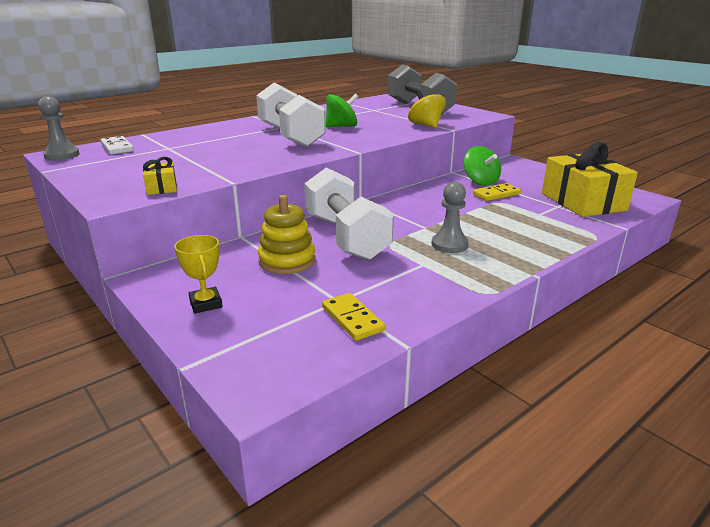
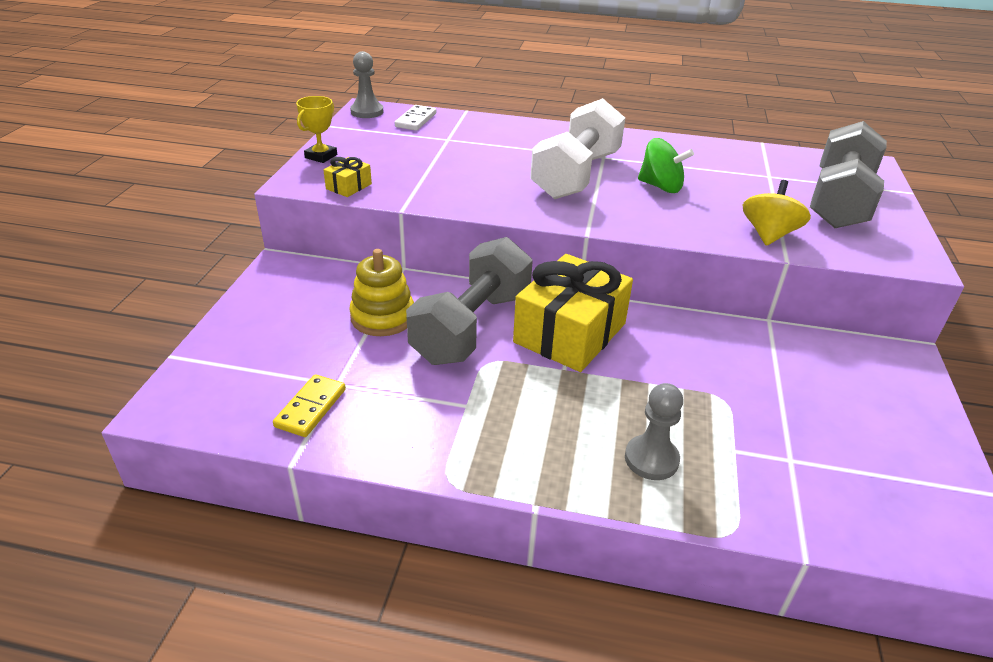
camera: 50 degrees right, 10 degrees up
(206, 303) = (267, 315): yellow trophy -> yellow trophy (321, 156)
(346, 237) = (472, 327): white dumbbell -> grey dumbbell
(449, 245) = (538, 406): grey pawn -> grey pawn (651, 459)
(480, 181) = (772, 356): green spinning top -> none
(496, 194) = (746, 387): yellow domino -> none
(583, 202) = (846, 482): yellow gift -> yellow gift (570, 333)

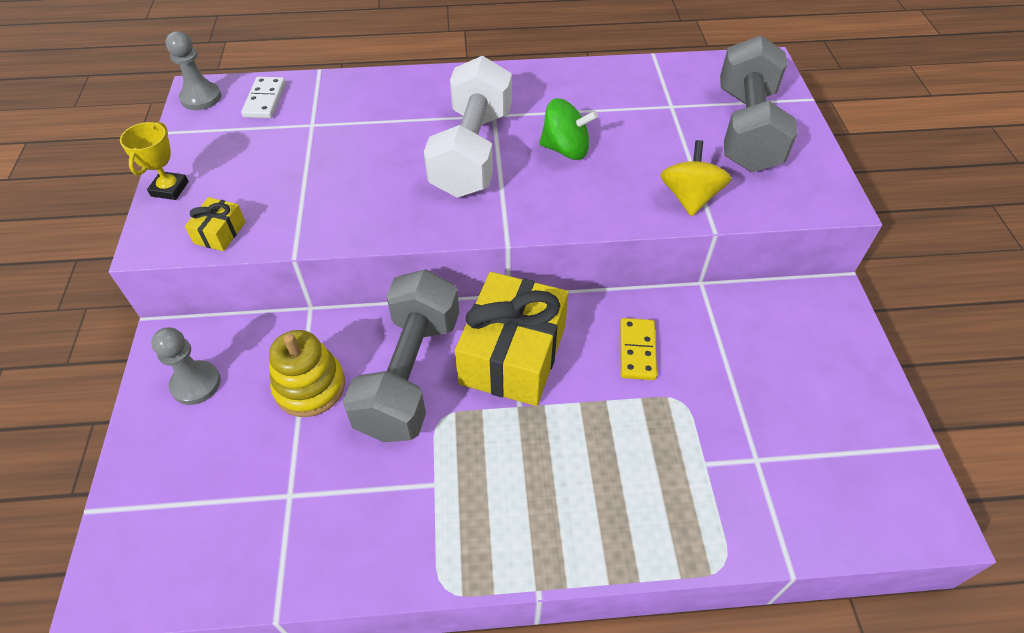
camera: 15 degrees left, 15 degrees up
(310, 408) = (271, 537): yellow domino -> yellow domino (637, 350)
(651, 459) = (631, 499): grey pawn -> grey pawn (196, 384)

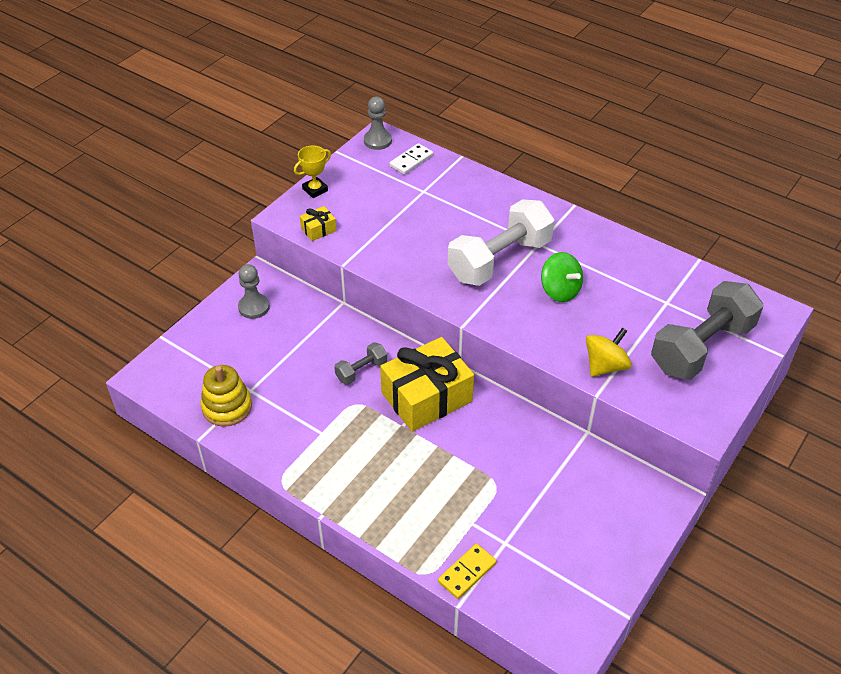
camera: 40 degrees right, 5 degrees down
(310, 386) = (305, 344): yellow stacking toy -> yellow stacking toy (227, 407)
(410, 374) = (361, 371): grey dumbbell -> grey dumbbell, size x0.46
(637, 350) = (501, 442): yellow domino -> yellow domino (467, 572)

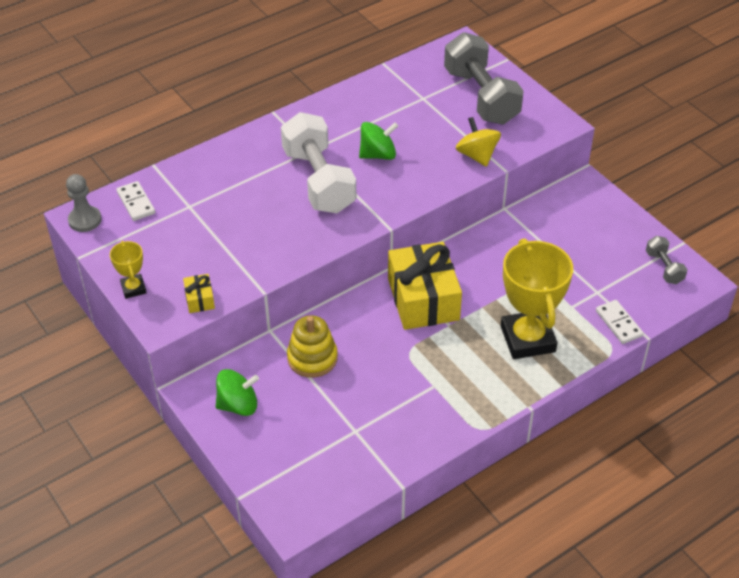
camera: 70 degrees left, 0 degrees up
(227, 407) = (369, 454): yellow stacking toy -> yellow stacking toy (312, 358)
(254, 307) = (238, 405): grey pawn -> green spinning top
(361, 371) = (369, 338): grey dumbbell -> grey dumbbell (664, 267)
(410, 494) = (527, 339): none -> yellow trophy
(467, 572) = (618, 323): yellow domino -> white domino

